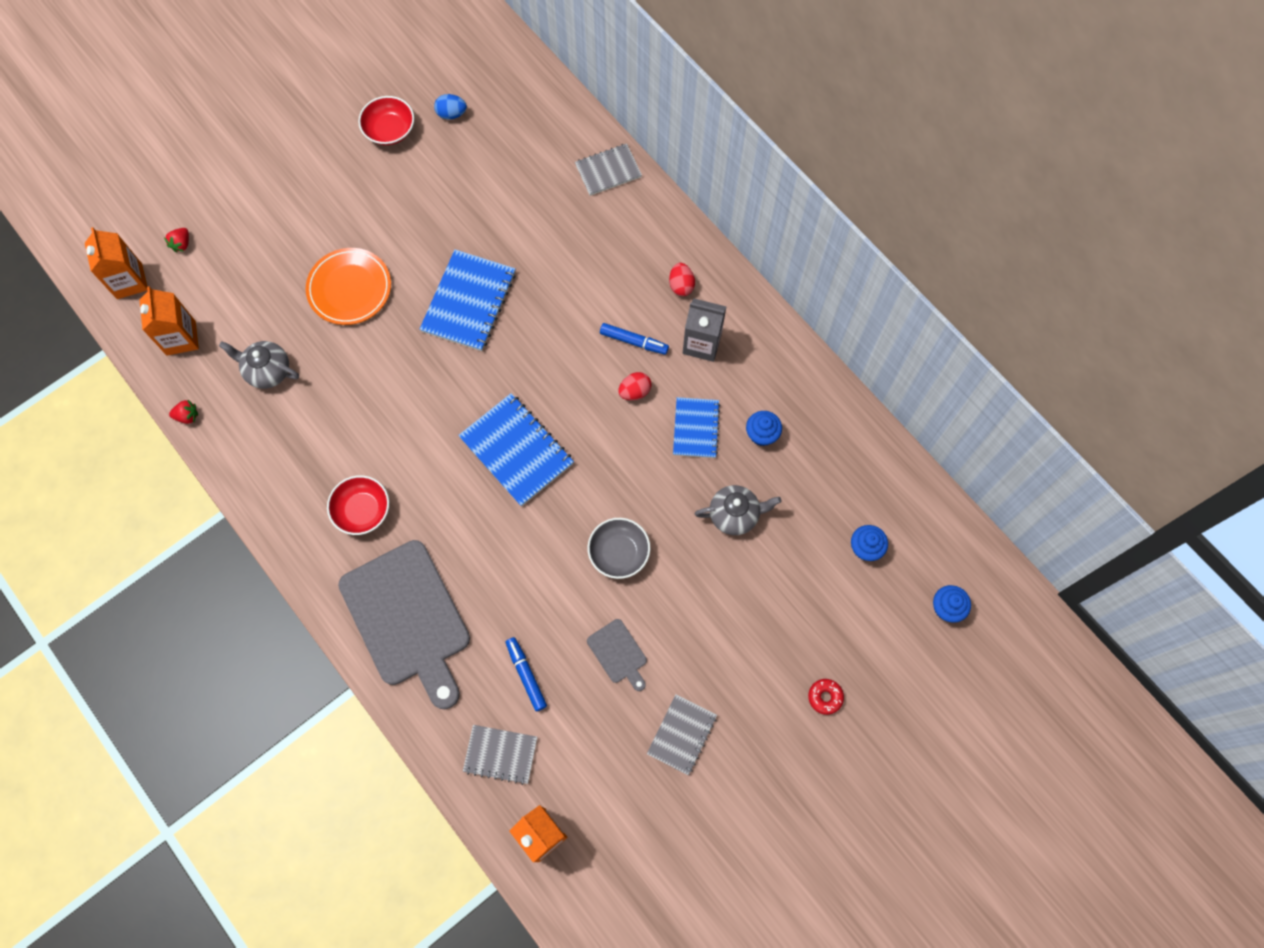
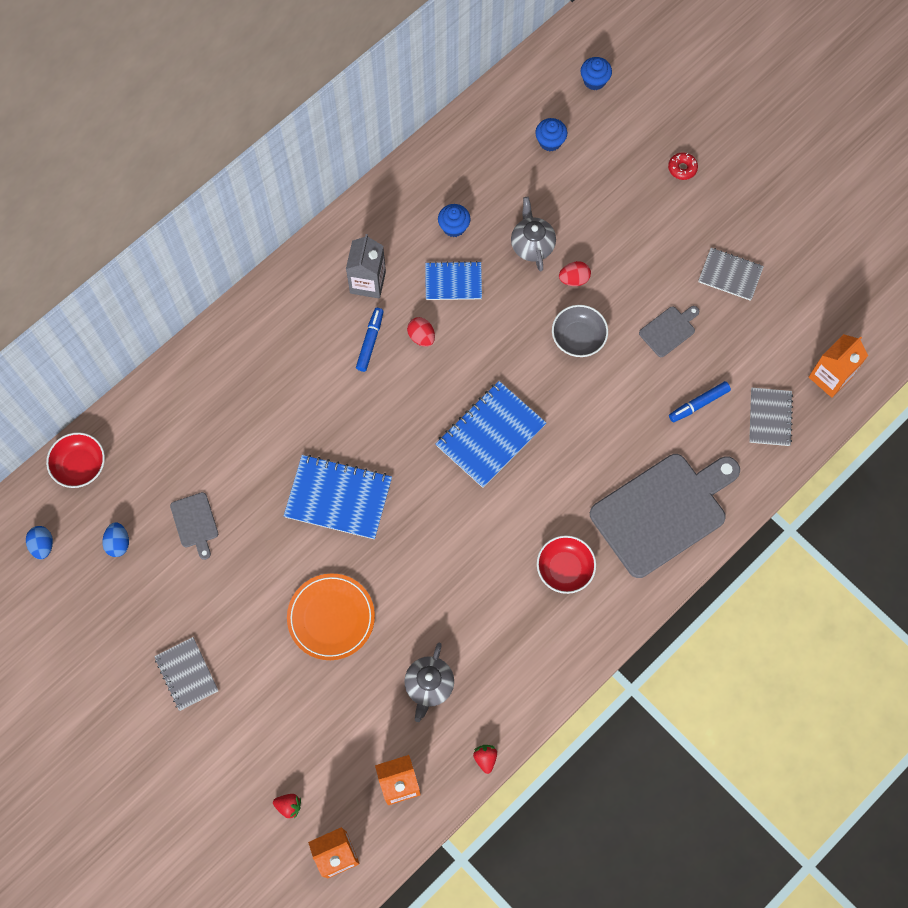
camera: 95 degrees left, 0 degrees up
(389, 130) = (139, 605): red bowl -> red bowl (80, 465)
(459, 55) = (43, 545): none -> blue egg
(462, 177) = (195, 523): none -> grey cutting board
(608, 171) = (183, 381): grey notebook -> grey notebook (187, 674)
(681, 285) = (308, 304): red egg -> red egg (574, 279)

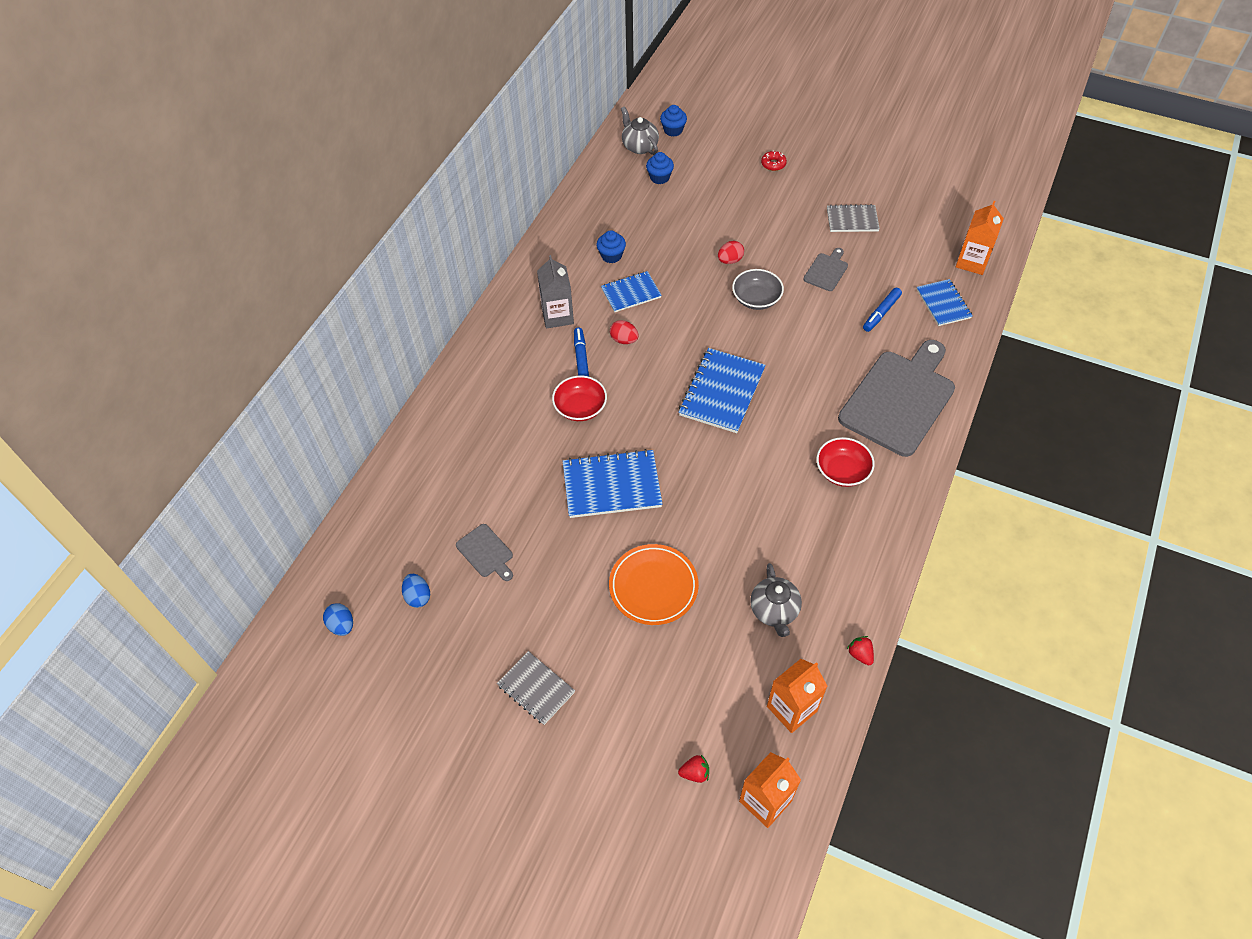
camera: 20 degrees left, 15 degrees down
(80, 465) = (352, 543): red bowl -> red bowl (580, 407)
(532, 245) = (682, 248): grey teapot -> grey teapot (639, 146)
(769, 417) = (943, 304): grey notebook -> blue notebook

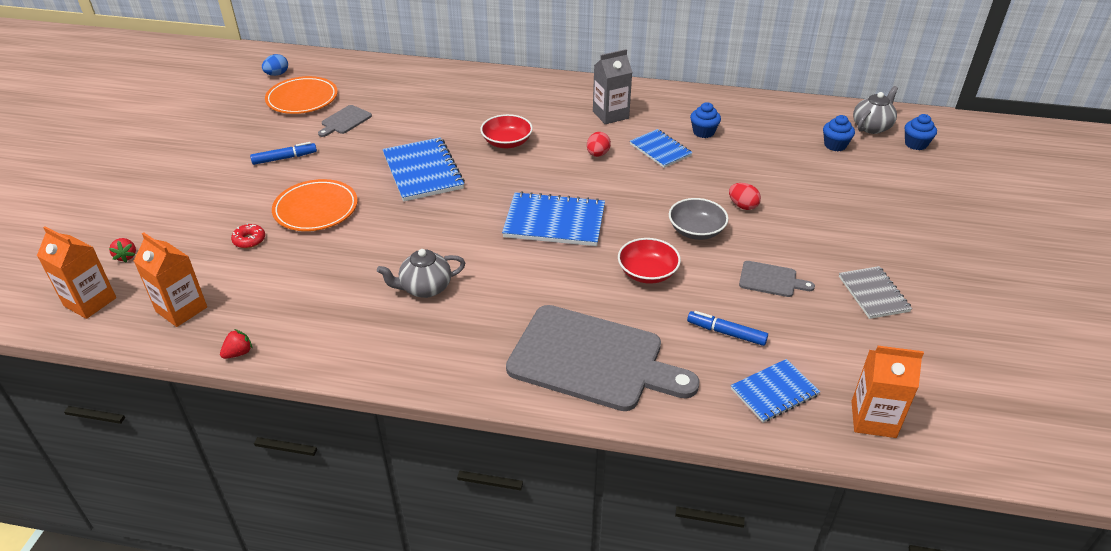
camera: 75 degrees right, 15 degrees down
(418, 596) = (302, 99): blue egg -> orange plate
(536, 688) = (217, 164): grey notebook -> none
(581, 357) = (566, 134): blue marker -> blue marker (284, 158)
(773, 164) = (921, 220): red donut -> red donut (249, 240)
(774, 611) = (290, 286): grey teapot -> grey teapot (425, 288)
(842, 471) = (473, 319): red bowl -> red bowl (647, 273)

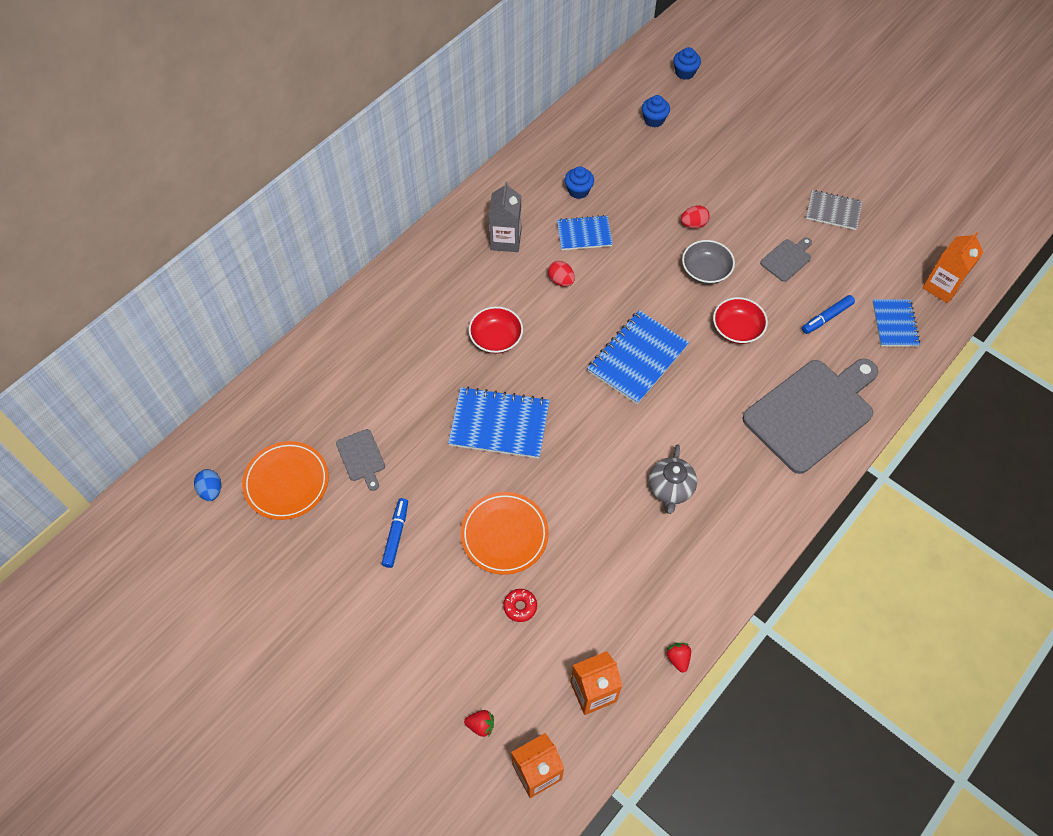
camera: 60 degrees left, 20 degrees up
(872, 127) = (645, 82): grey teapot -> none

